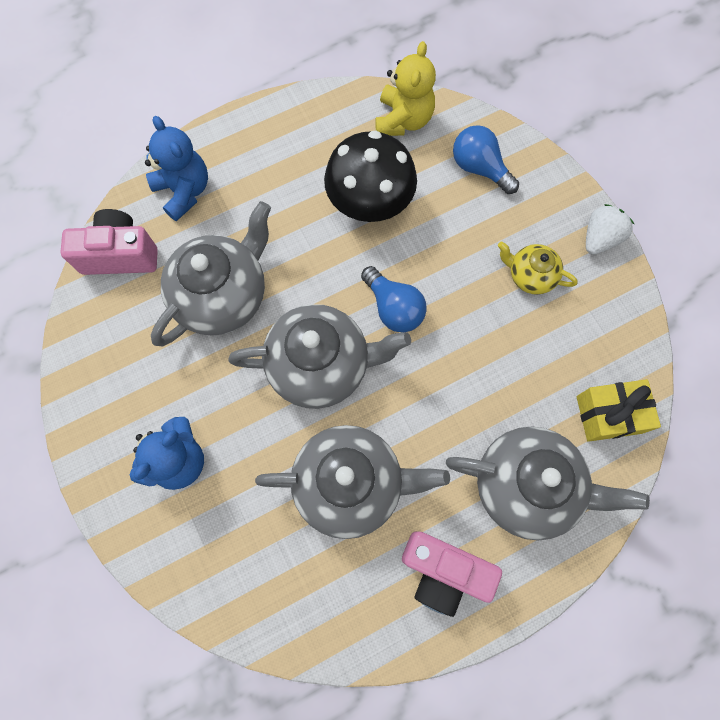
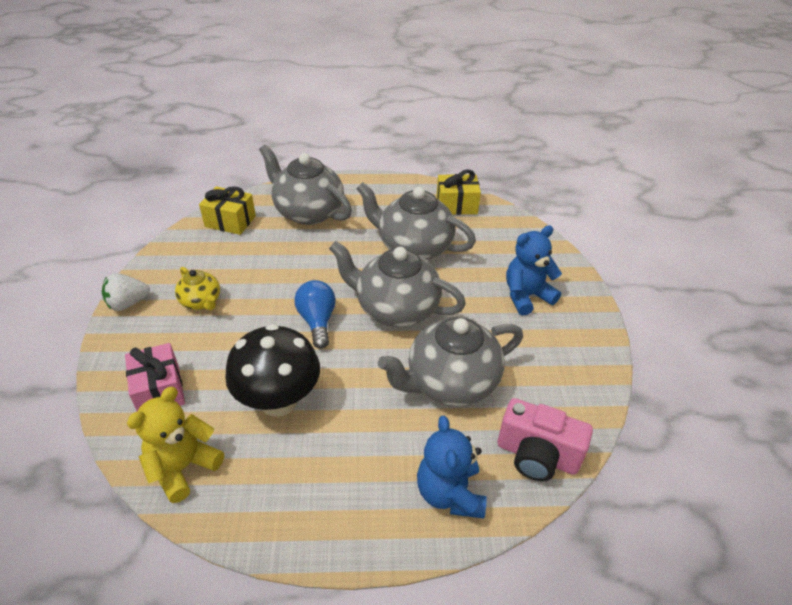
camera: 155 degrees left, 30 degrees down
(332, 614) = (456, 205): none -> yellow gift
(443, 571) = (383, 199): pink camera -> none
(479, 168) = (159, 390): blue light bulb -> pink gift

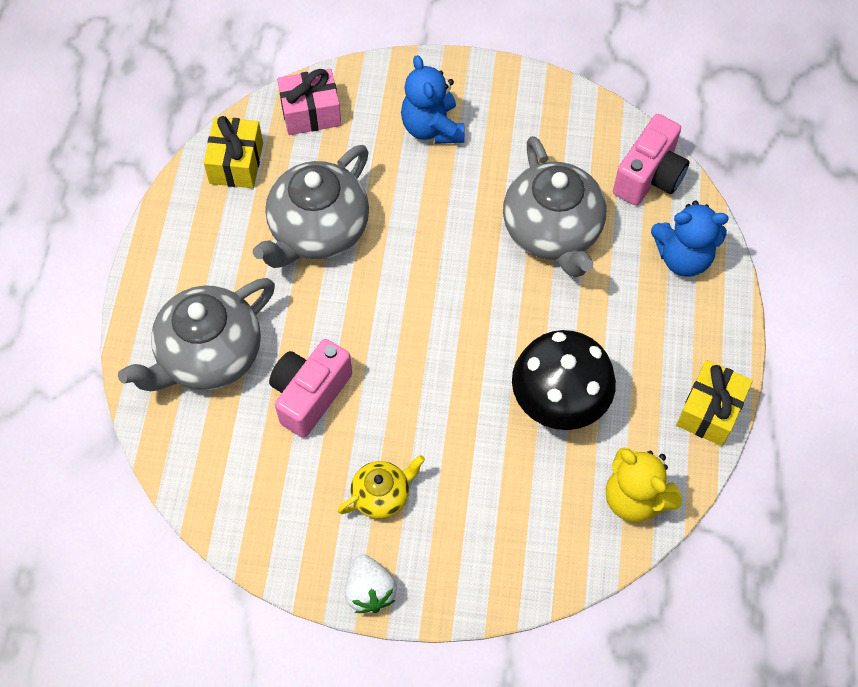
camera: 80 degrees left, 20 degrees up
(159, 390) = (528, 532): pink gift -> pink gift (311, 113)
(230, 221) = (208, 464): yellow gift -> yellow gift (709, 411)
(281, 258) = (310, 395): none -> pink camera
(317, 321) = (440, 356): blue light bulb -> none
(396, 309) = (432, 268): grey teapot -> none

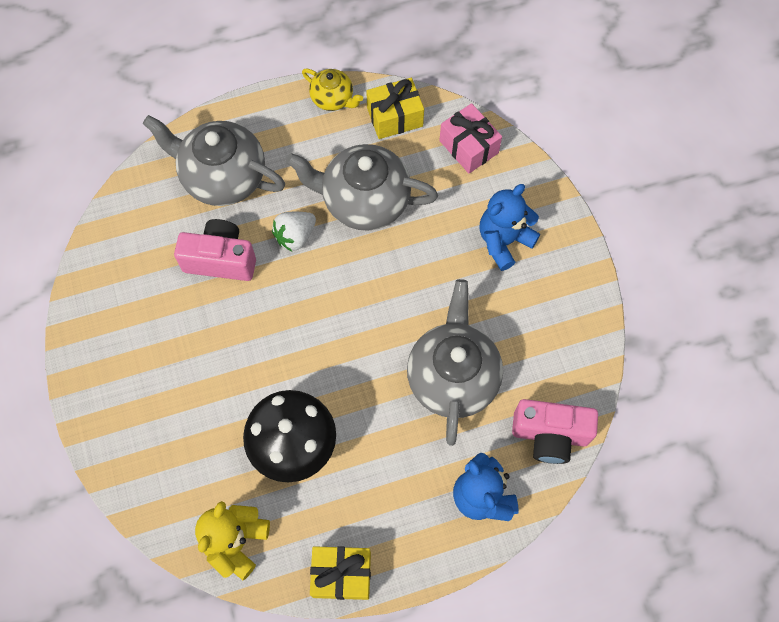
camera: 65 degrees right, 5 degrees up
(370, 591) = (81, 372): white strawberry -> white strawberry (295, 236)
(382, 495) = (160, 347): yellow teapot -> yellow teapot (333, 99)
(552, 231) = (452, 376): grey teapot -> grey teapot turned 135 degrees clockwise

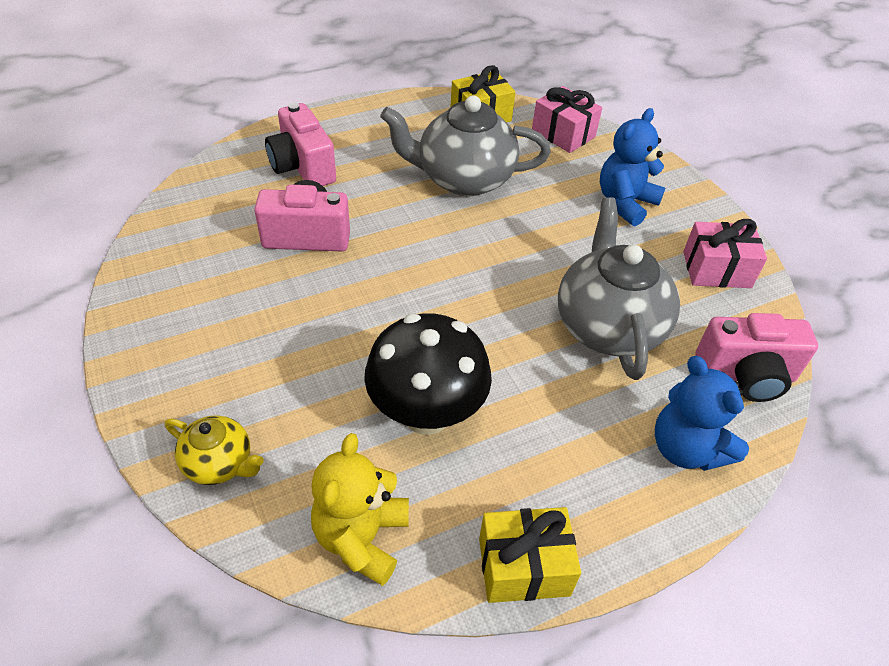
camera: 10 degrees left, 20 degrees down
(223, 177) = (302, 167): grey teapot -> pink camera
(295, 236) = (392, 211): white strawberry -> none
(333, 99) = (413, 105): yellow teapot -> yellow teapot (219, 463)
(562, 325) = (716, 269): none -> pink gift

